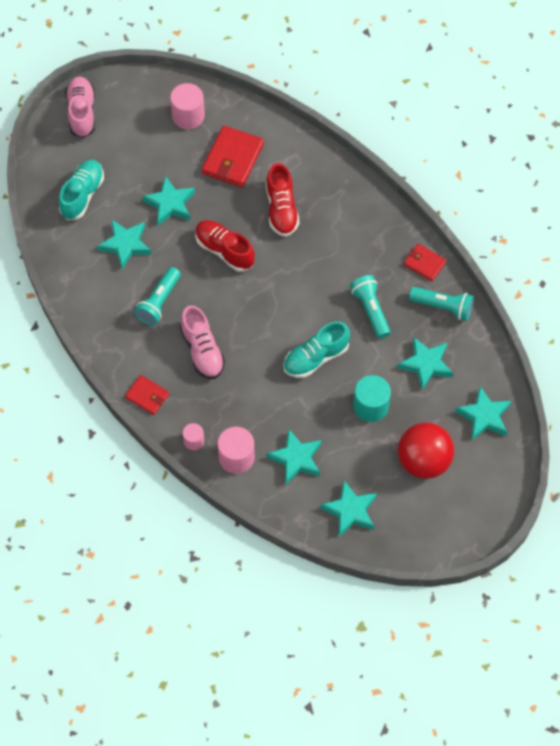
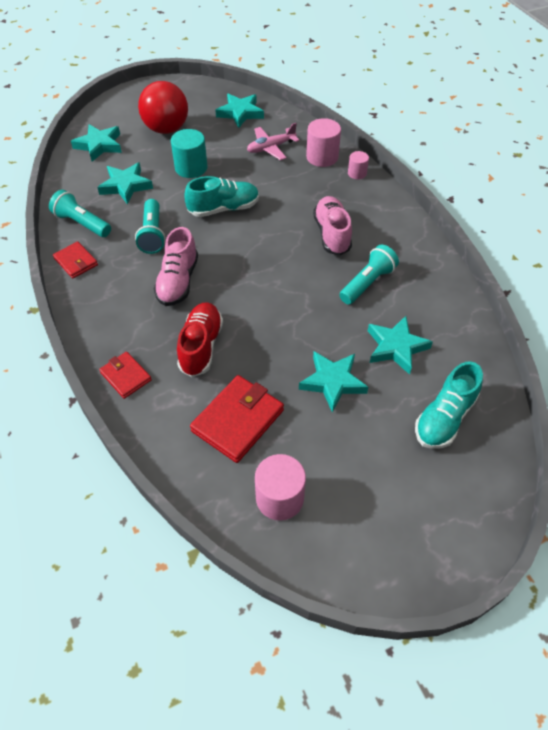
camera: 165 degrees left, 10 degrees down
(82, 113) = (436, 543): pink shoe -> pink shoe (178, 281)
(147, 396) = (394, 210): red wallet -> red wallet (126, 376)
(224, 250) = (282, 317): red shoe -> none
(296, 458) = (271, 148): turquoise star -> pink plane

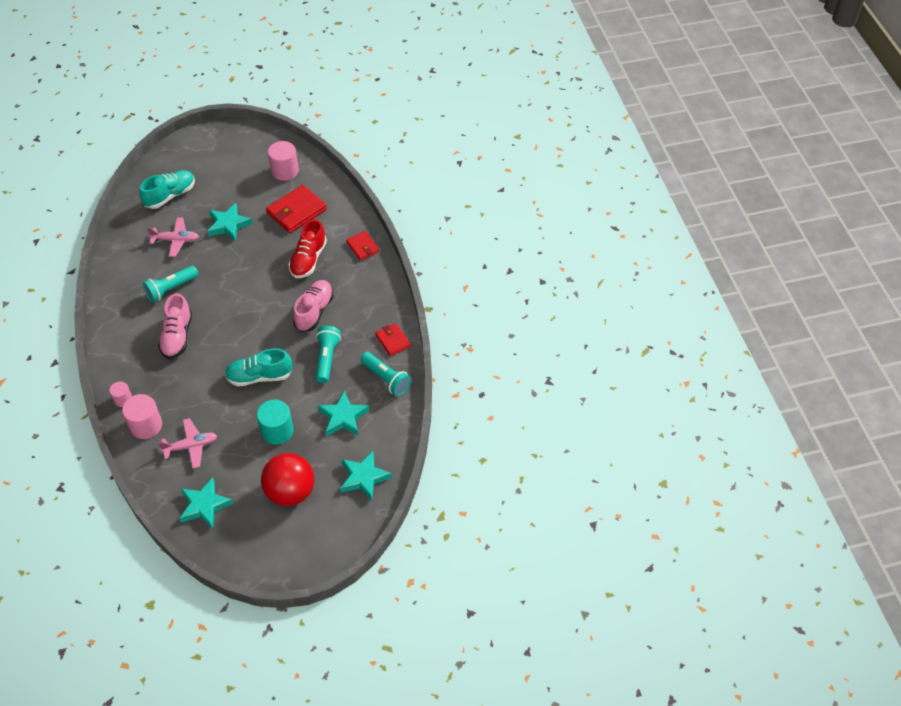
camera: 170 degrees left, 0 degrees up
(396, 347) = (176, 240): turquoise star -> pink plane

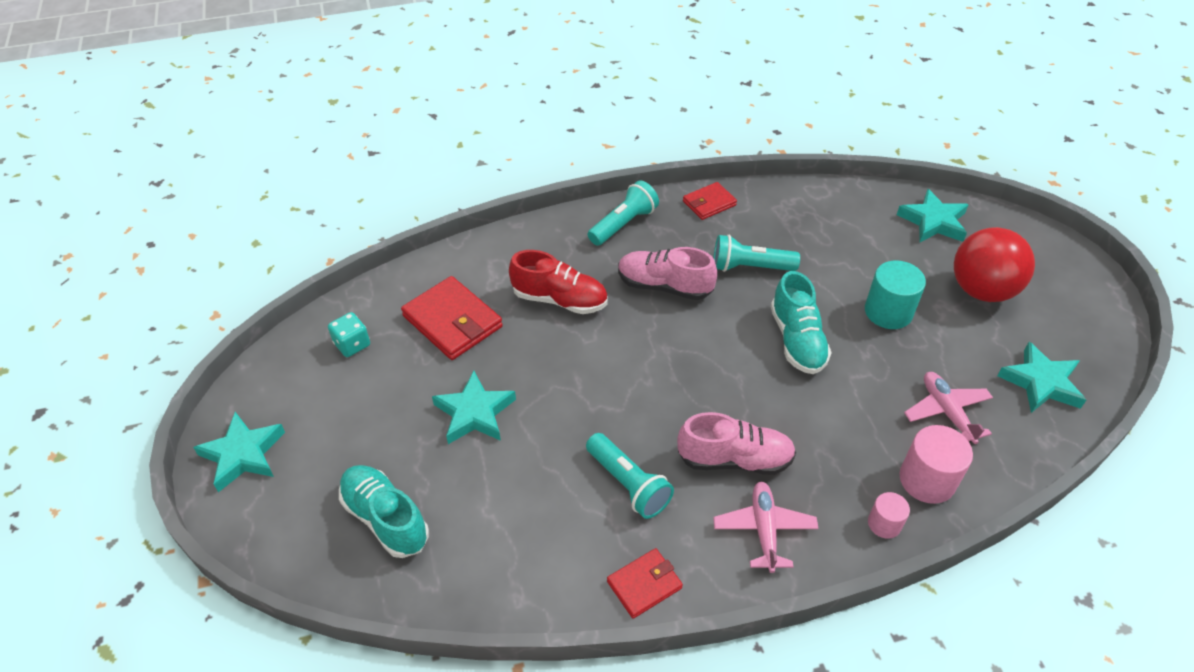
camera: 90 degrees left, 5 degrees down
(176, 240) = (507, 492): pink plane -> pink plane (764, 530)
(285, 171) = (352, 344): pink cylinder -> turquoise dice
(343, 417) = (846, 245): turquoise star -> turquoise star (243, 454)
(363, 247) = (536, 240): red wallet -> red wallet (644, 585)
(386, 379) = (774, 207): turquoise flashlight -> turquoise flashlight (623, 224)

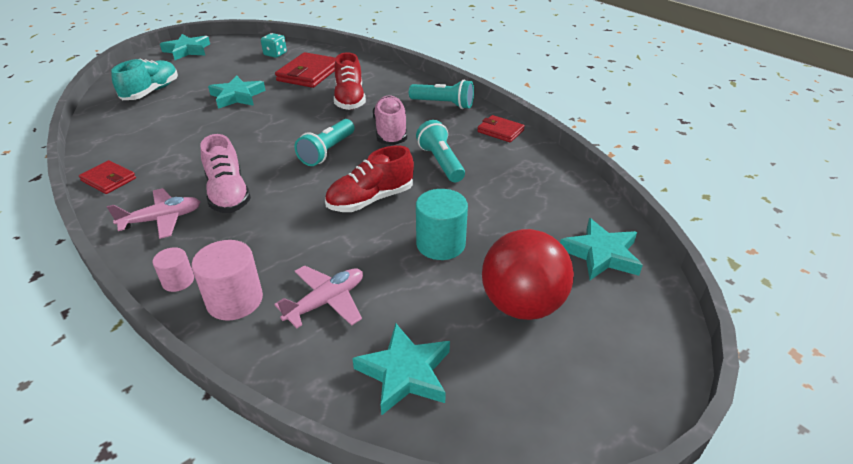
camera: 65 degrees right, 10 degrees down
(628, 484) = (193, 157): turquoise flashlight -> turquoise flashlight (327, 151)
(797, 340) = (371, 200): turquoise shoe -> red shoe

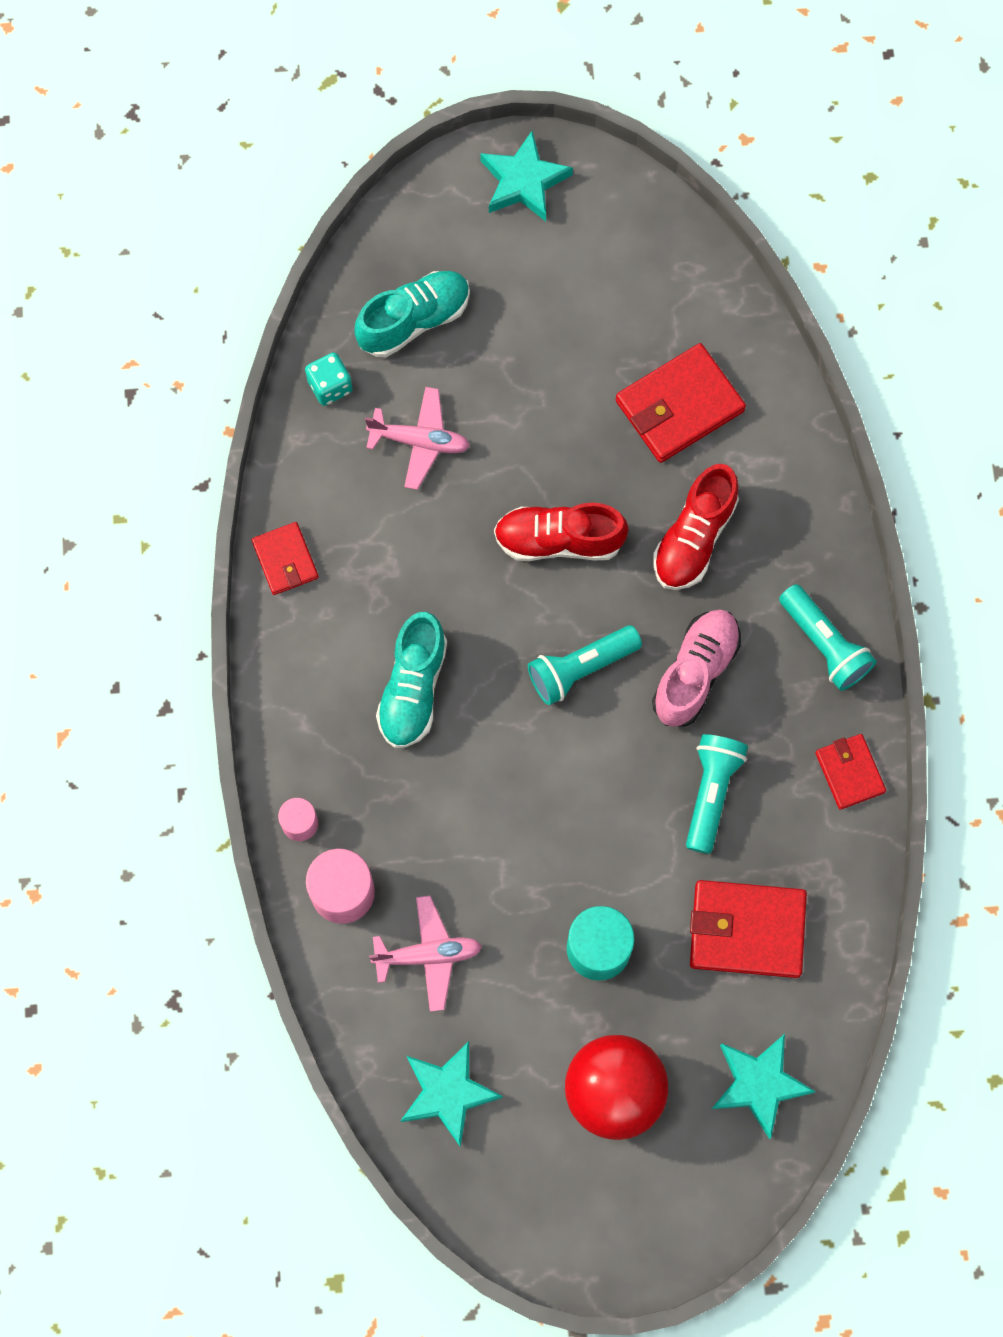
camera: 35 degrees right, 35 degrees up
(162, 219) = (320, 695): pink plane -> pink plane (419, 441)
(228, 194) = (413, 688): pink shoe -> turquoise shoe
(237, 96) = (533, 419): turquoise star -> none
(275, 54) = (662, 291): turquoise dice -> turquoise dice (330, 386)
(371, 200) = (572, 814): red shoe -> red shoe (559, 540)
(516, 198) = (747, 930): none -> red wallet

